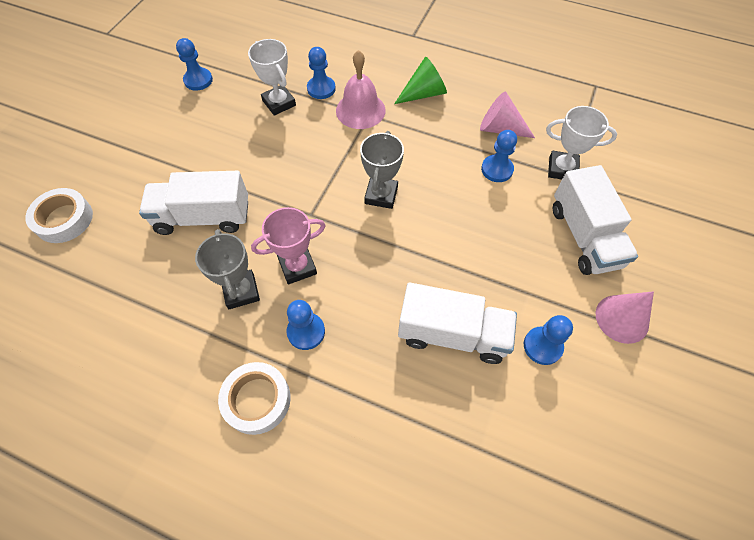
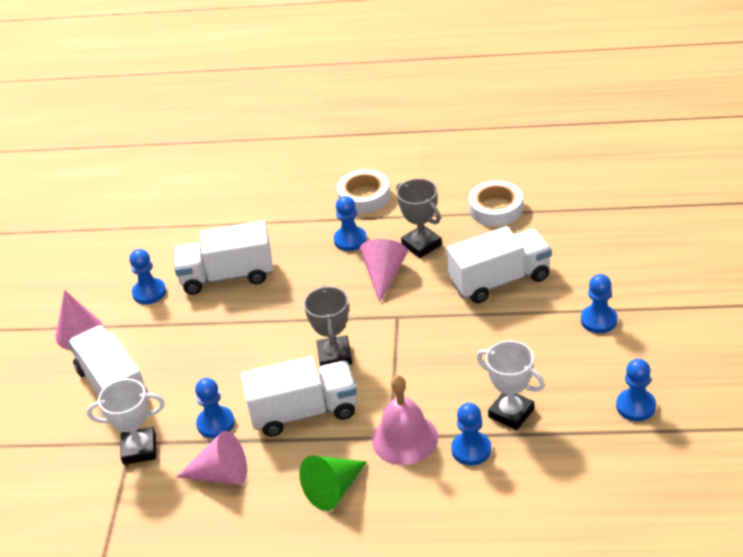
camera: 165 degrees right, 20 degrees down
(64, 219) = (628, 237): white tape -> white tape (496, 208)
(162, 149) = (599, 320): none -> blue pawn
(297, 267) = (384, 275): pink trophy -> pink cone
(424, 154) = (304, 412): none -> white truck

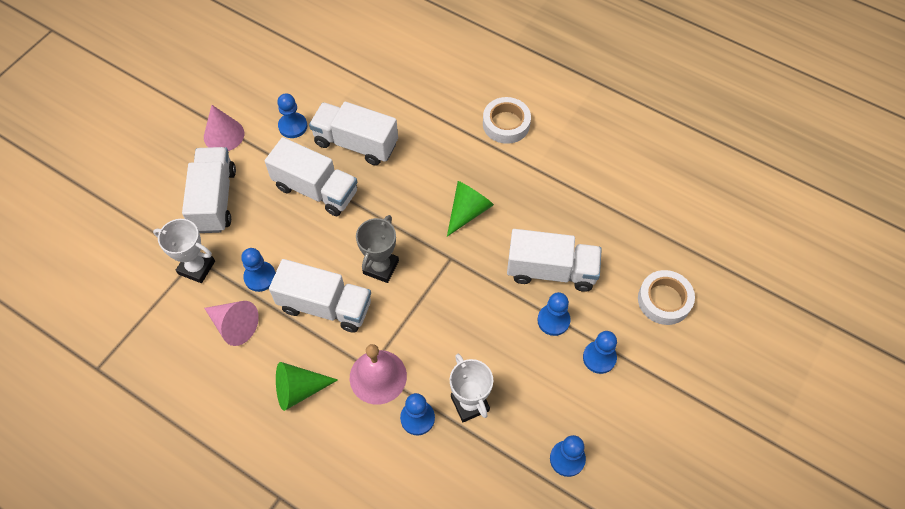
camera: 25 degrees right, 20 degrees up
(216, 329) = (316, 190): none -> white truck
(350, 240) = (466, 161): blue pawn -> blue pawn (553, 320)
(384, 275) = (468, 211): pink cone -> green cone
(421, 245) = (516, 198): grey trophy -> none
(496, 208) = (598, 196): white tape -> white tape (664, 300)

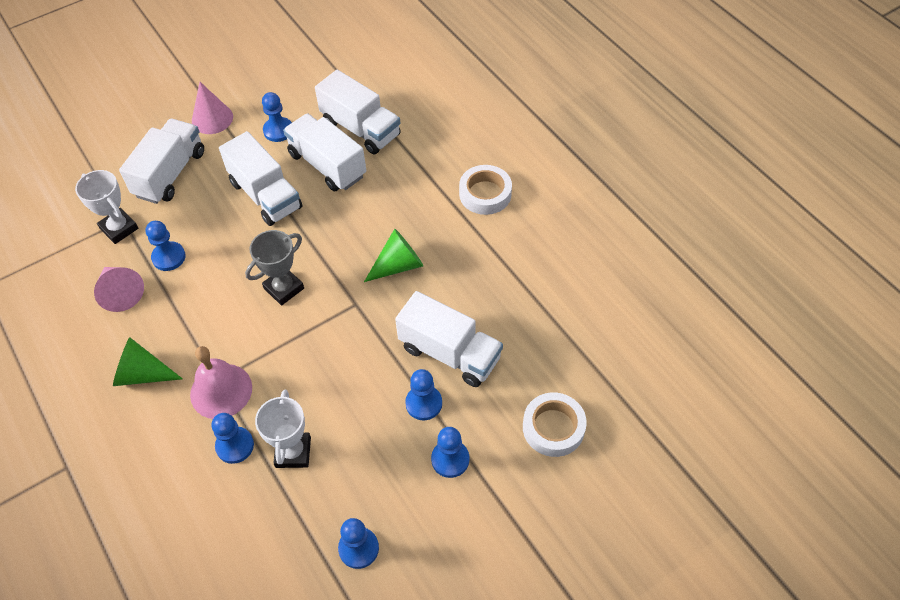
camera: 25 degrees right, 5 degrees down
(325, 306) = (211, 305): white truck -> white truck (361, 129)

